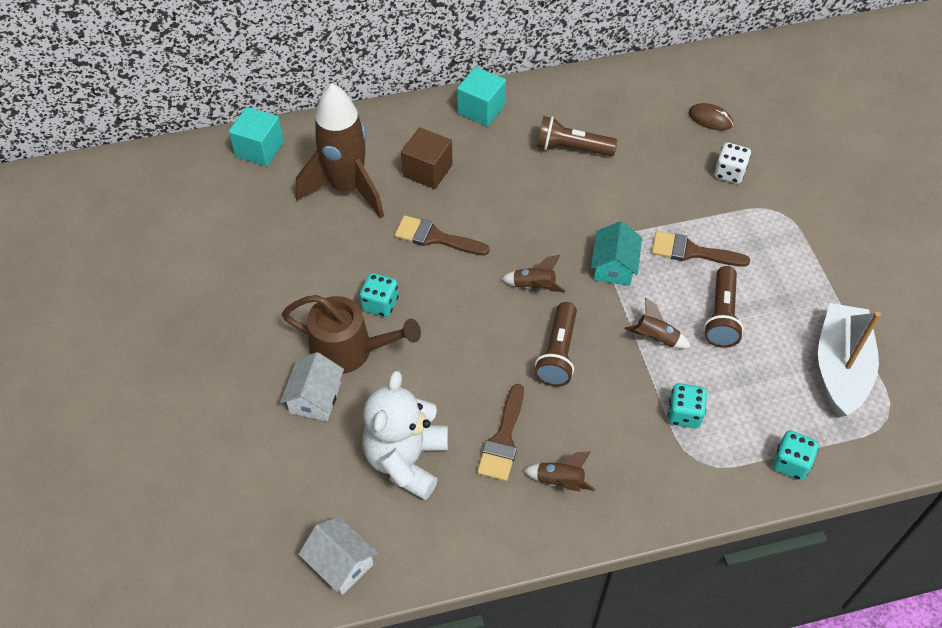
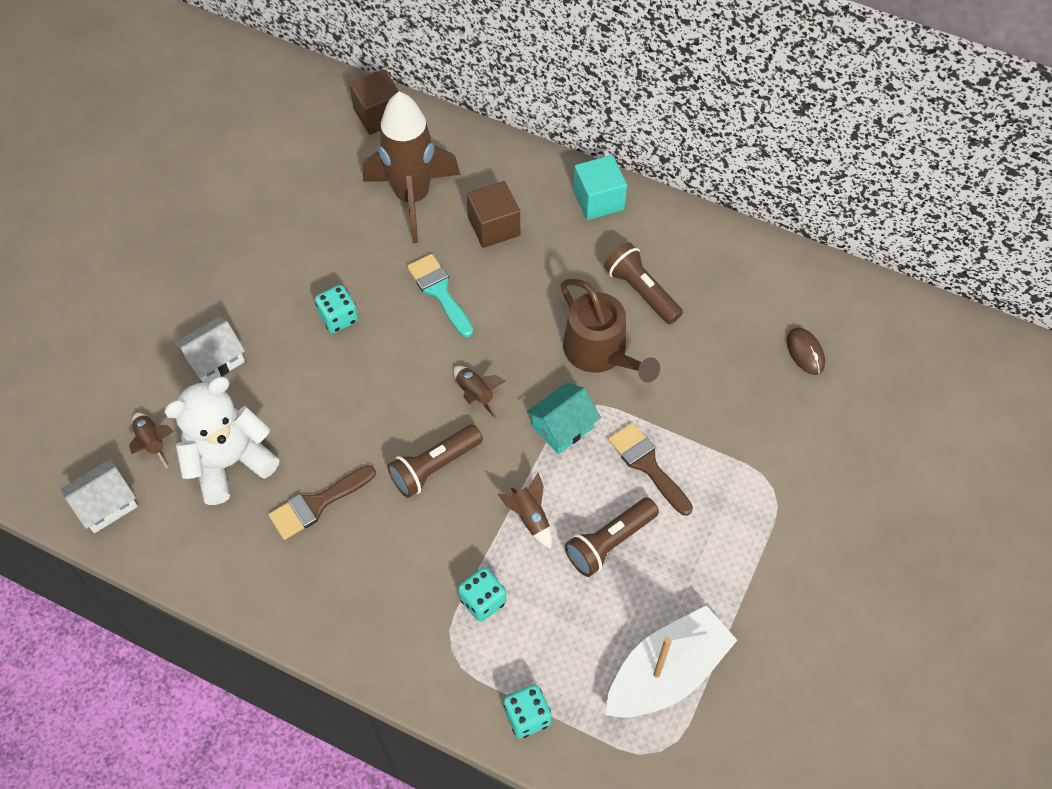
camera: 40 degrees right, 5 degrees up
(259, 149) = (378, 115): turquoise cube -> brown cube
(340, 563) = (106, 504): white house -> white house turned 60 degrees clockwise
(349, 350) = (277, 339): brown watering can -> brown watering can (600, 352)
(435, 237) = (439, 291): brown brush -> turquoise brush
(560, 481) = (324, 574): brown rocket -> brown rocket (152, 442)
(729, 173) = (765, 417): white dice -> none

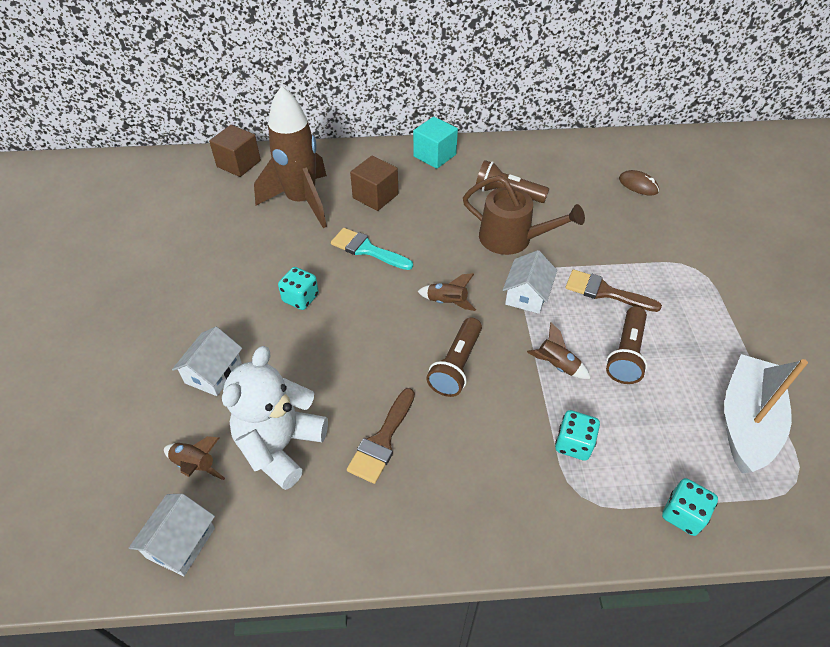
camera: 30 degrees left, 10 degrees down
(562, 426) = (527, 295): turquoise house -> white house

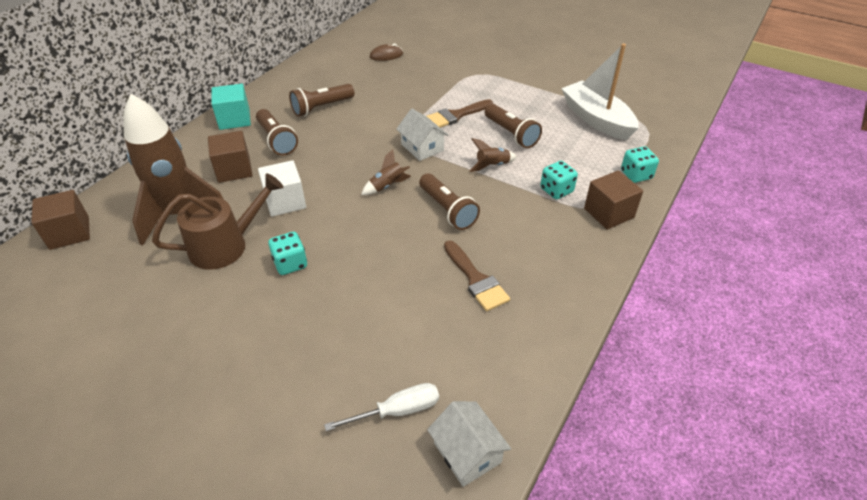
camera: 55 degrees left, 5 degrees down
(195, 465) = (397, 411): brown rocket -> white screwdriver
(213, 373) = (309, 358): white house -> none
(280, 446) = (428, 342): white teddy bear -> none
(367, 249) = (285, 201): turquoise brush -> white cube
(435, 196) = (276, 140): none -> brown flashlight
(512, 239) = (365, 128): brown watering can -> brown watering can (225, 245)
(584, 515) = (609, 213): none -> brown cube

